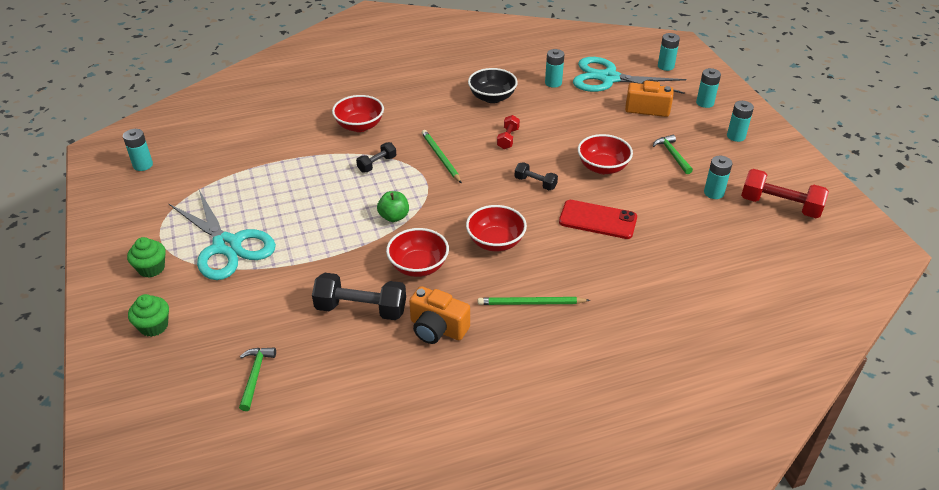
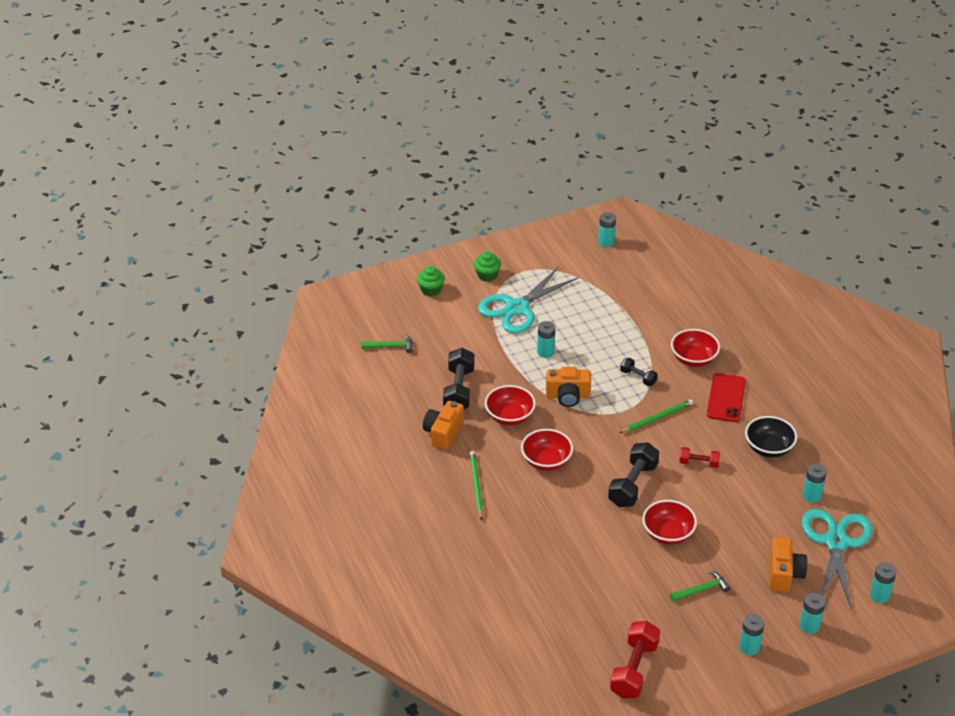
camera: 85 degrees right, 0 degrees up
(394, 217) = (568, 396): green apple -> orange camera
(535, 183) = (632, 485): black dumbbell -> black dumbbell, size x1.80
(597, 220) = (587, 529): red phone -> red phone (726, 398)
(713, 193) = (644, 618): turquoise battery -> turquoise battery (545, 352)

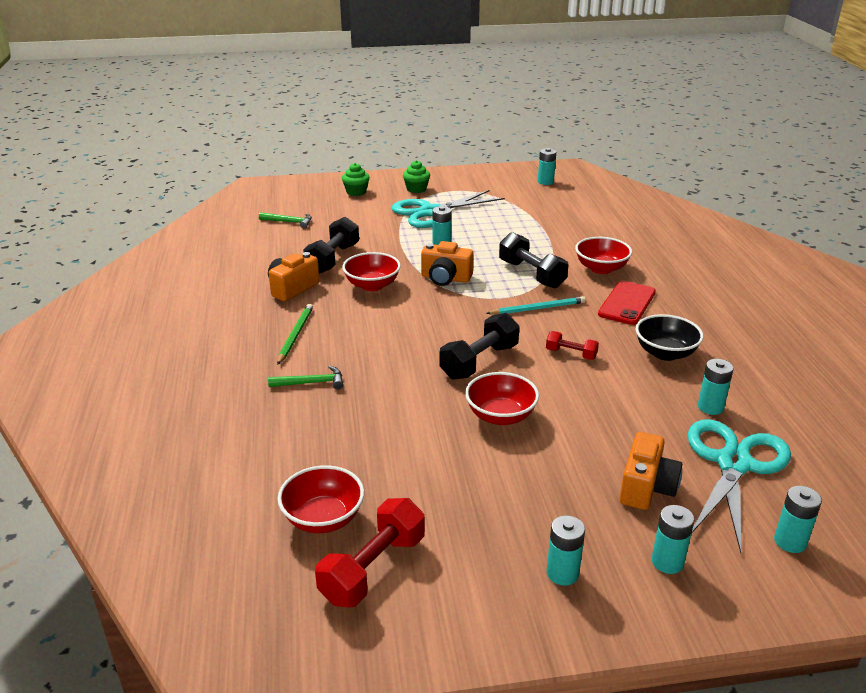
camera: 15 degrees right, 10 degrees down
(546, 461) = (389, 326): red bowl -> red bowl (323, 518)
(638, 377) = (531, 274): black dumbbell -> black dumbbell, size x1.80
(657, 418) = (538, 308): green pencil -> turquoise pencil
(702, 589) = (520, 485): green hammer -> green hammer (312, 383)

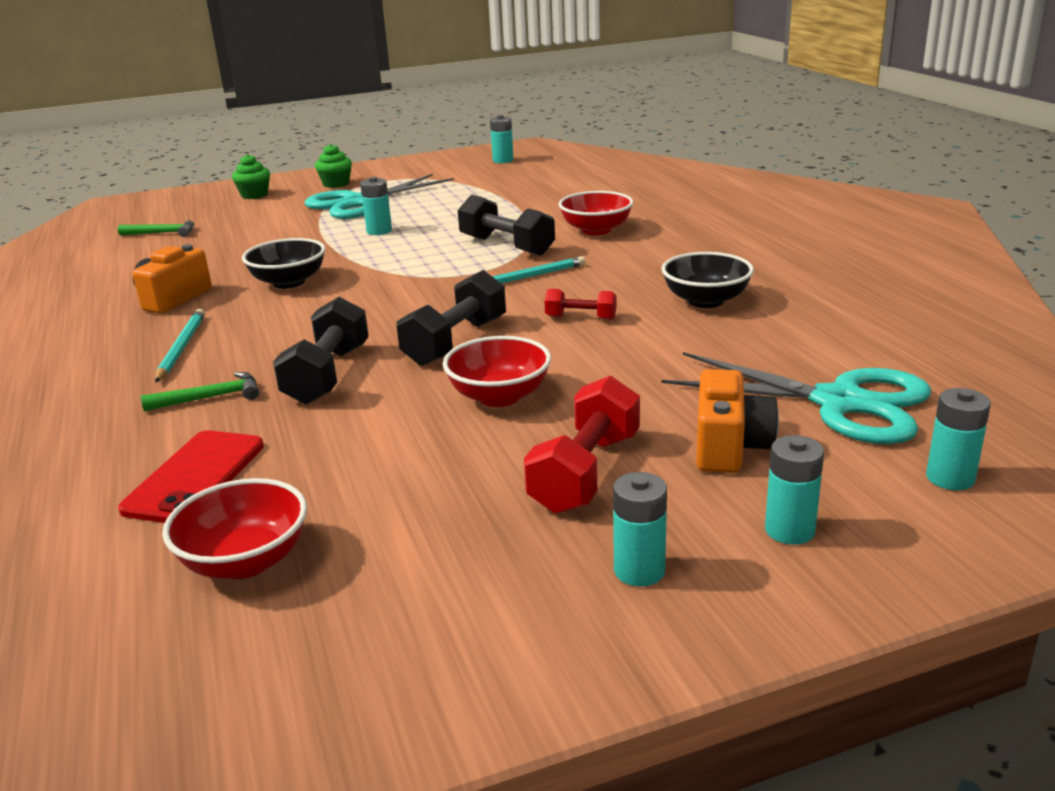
camera: 10 degrees left, 5 degrees down
(295, 335) = (181, 347): green pencil -> turquoise pencil
(333, 259) = (229, 262): black dumbbell -> black dumbbell (327, 375)
(372, 285) = (289, 282): red bowl -> black bowl
(373, 569) = (337, 615): red dumbbell -> red dumbbell (586, 472)
(445, 278) = (391, 263): orange camera -> none
(627, 303) = (639, 259): red phone -> red phone (195, 477)
(710, 407) = (784, 347): turquoise battery -> none
(734, 464) = (839, 403): turquoise scissors -> turquoise scissors turned 105 degrees clockwise

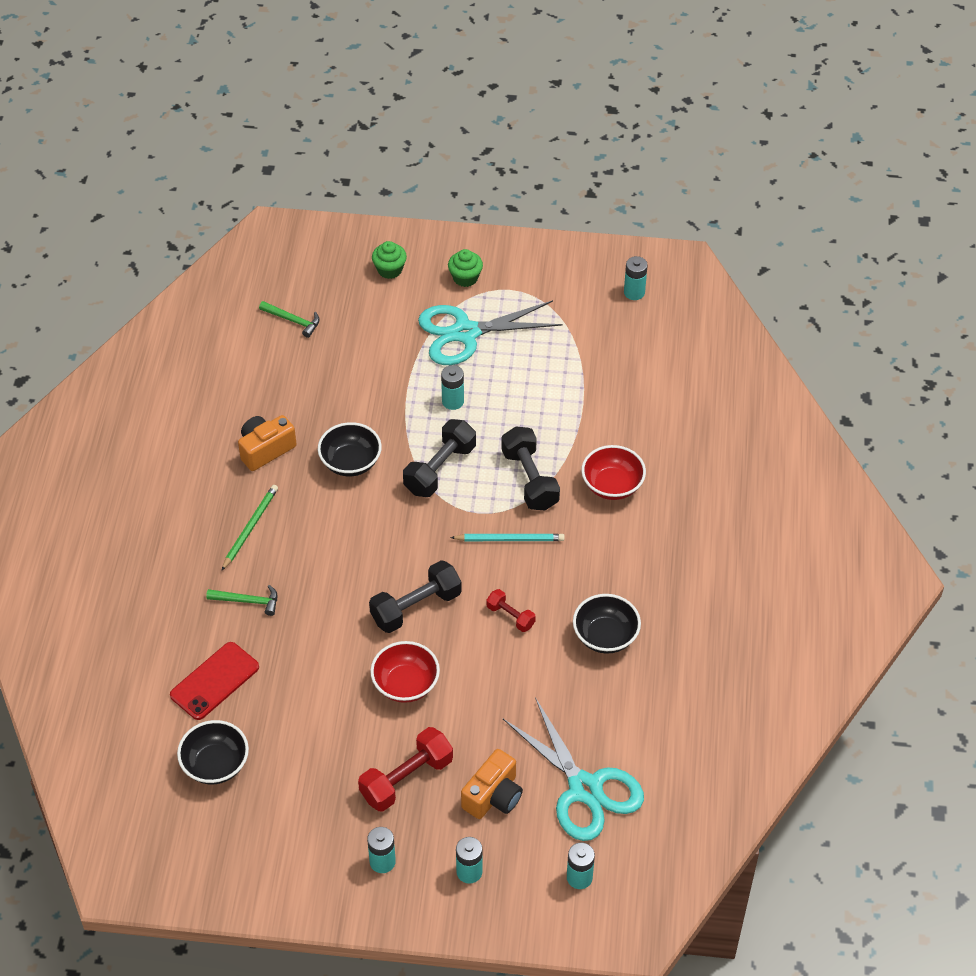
camera: 25 degrees right, 25 degrees up
(181, 347) = (250, 527): turquoise pencil -> green pencil
(245, 561) = (215, 764): red bowl -> black bowl
(327, 375) = (322, 608): black dumbbell -> black dumbbell (440, 469)

